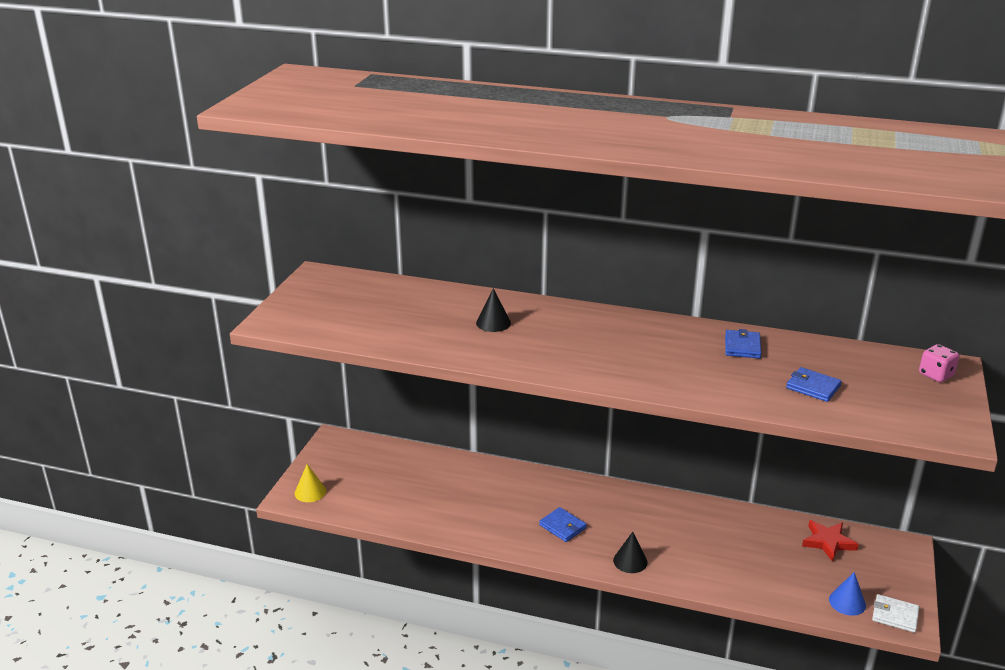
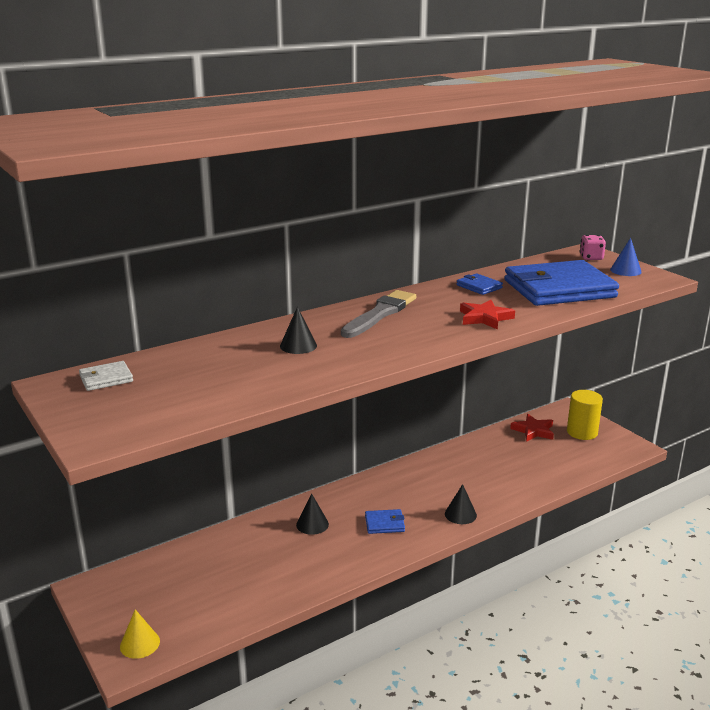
camera: 50 degrees left, 5 degrees down
(514, 491) = (312, 524): none -> black cone
(603, 328) = (380, 314): none -> grey brush
(676, 376) = (485, 318): none -> red star
(813, 387) = (559, 289): blue wallet -> blue wallet, size x2.46
(847, 602) = (594, 455): blue cone -> blue cone (625, 270)
(877, 575) = (582, 432): none -> yellow cylinder
(895, 615) = (623, 447): white wallet -> white wallet (106, 379)

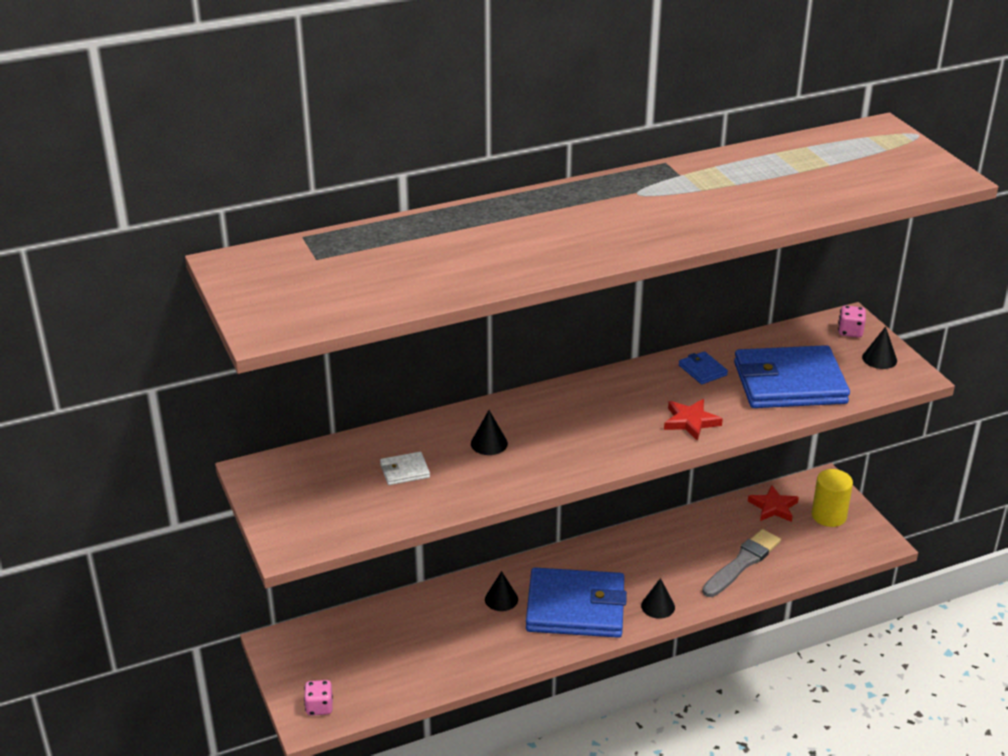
camera: 10 degrees right, 10 degrees up
(106, 379) = (301, 469): white wallet -> white wallet (404, 471)
(140, 644) = (319, 707): yellow cone -> pink dice
(380, 314) = (582, 404): grey brush -> grey brush (742, 563)
(384, 524) = (575, 607): blue wallet -> blue wallet, size x2.46
(625, 270) = (879, 359): blue cone -> black cone

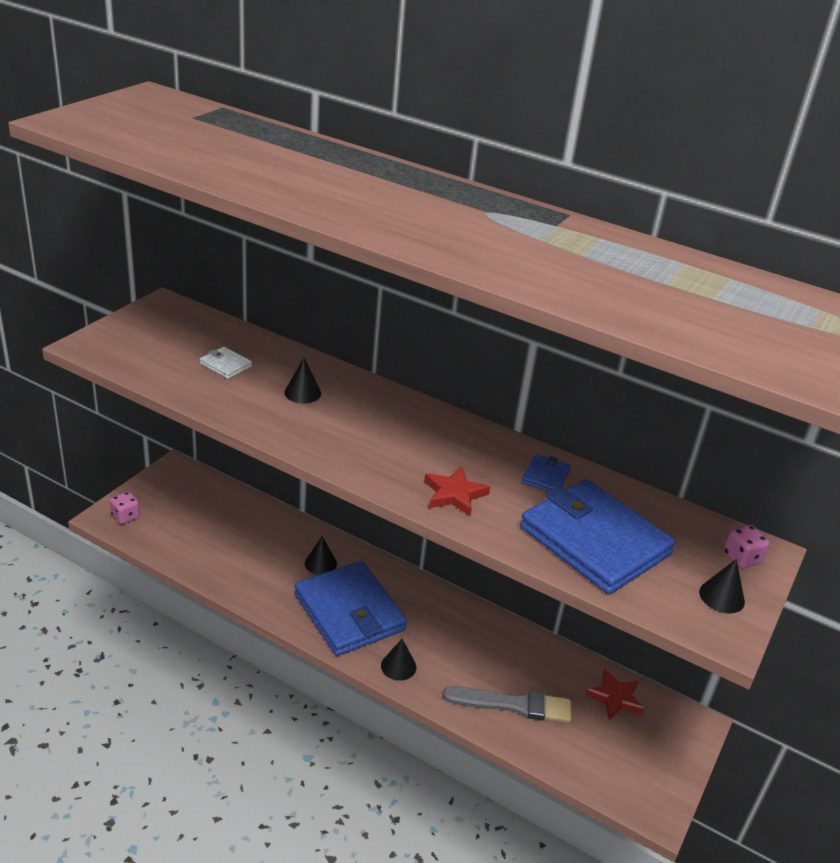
camera: 50 degrees right, 0 degrees up
(828, 516) = (649, 748): yellow cylinder -> none

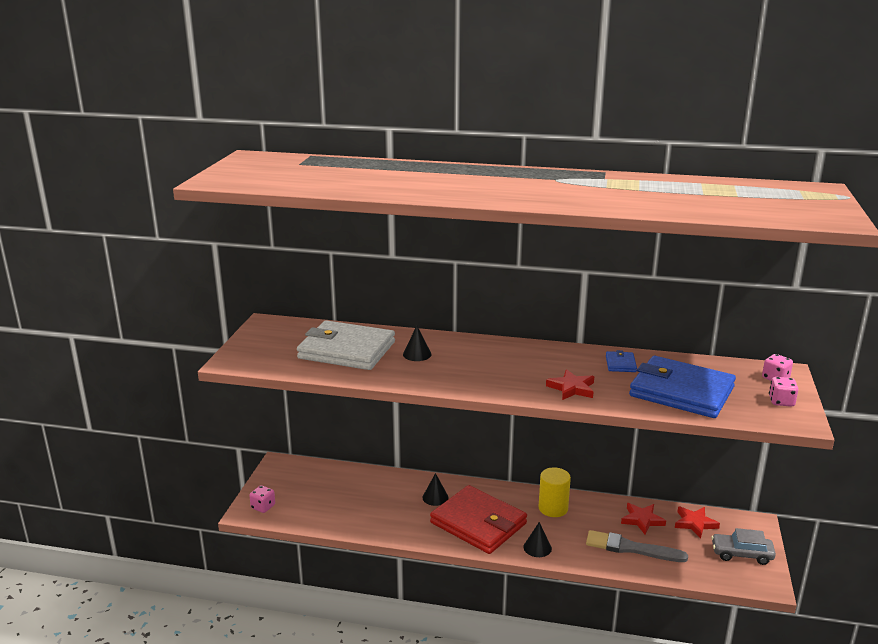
camera: 15 degrees left, 10 degrees down
(225, 365) = (347, 350): white wallet -> white wallet, size x2.46
(349, 612) = (478, 523): blue wallet -> red wallet
(450, 621) = (553, 508): none -> yellow cylinder
(512, 705) = (631, 548): grey brush -> grey brush turned 150 degrees counterclockwise
(550, 671) = (642, 520): none -> red star
(649, 760) = (741, 554): none -> grey car
(721, 596) = (781, 402): black cone -> pink dice

